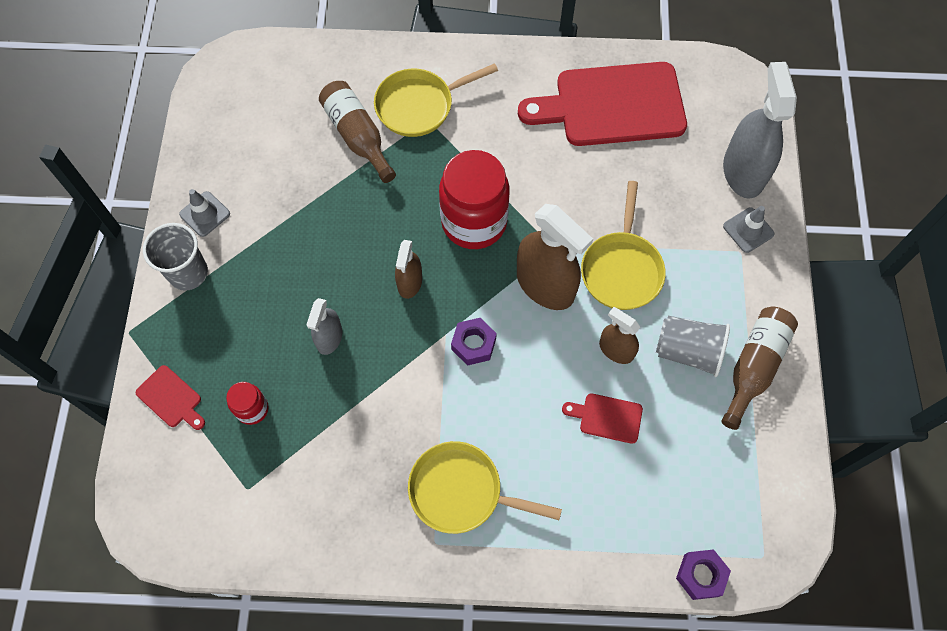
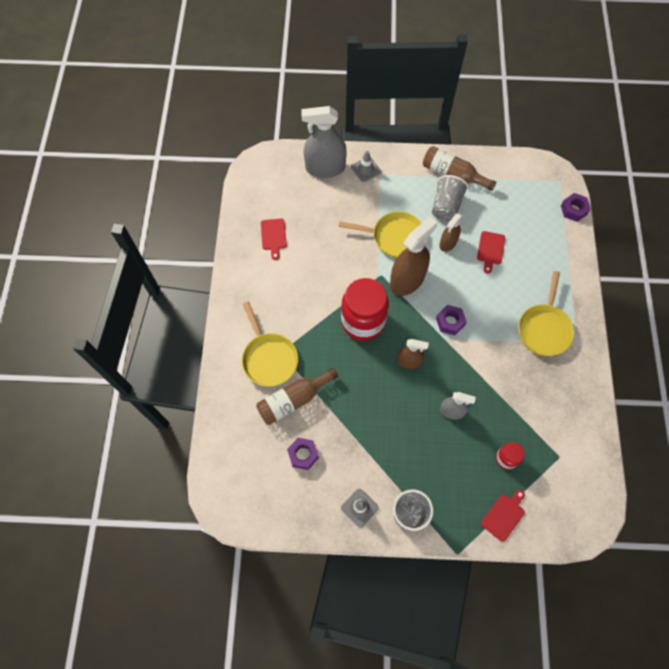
camera: 90 degrees left, 0 degrees up
(282, 148) = (303, 454): none -> purple nut
(612, 105) = (273, 236): red cutting board -> red cutting board, size x0.42

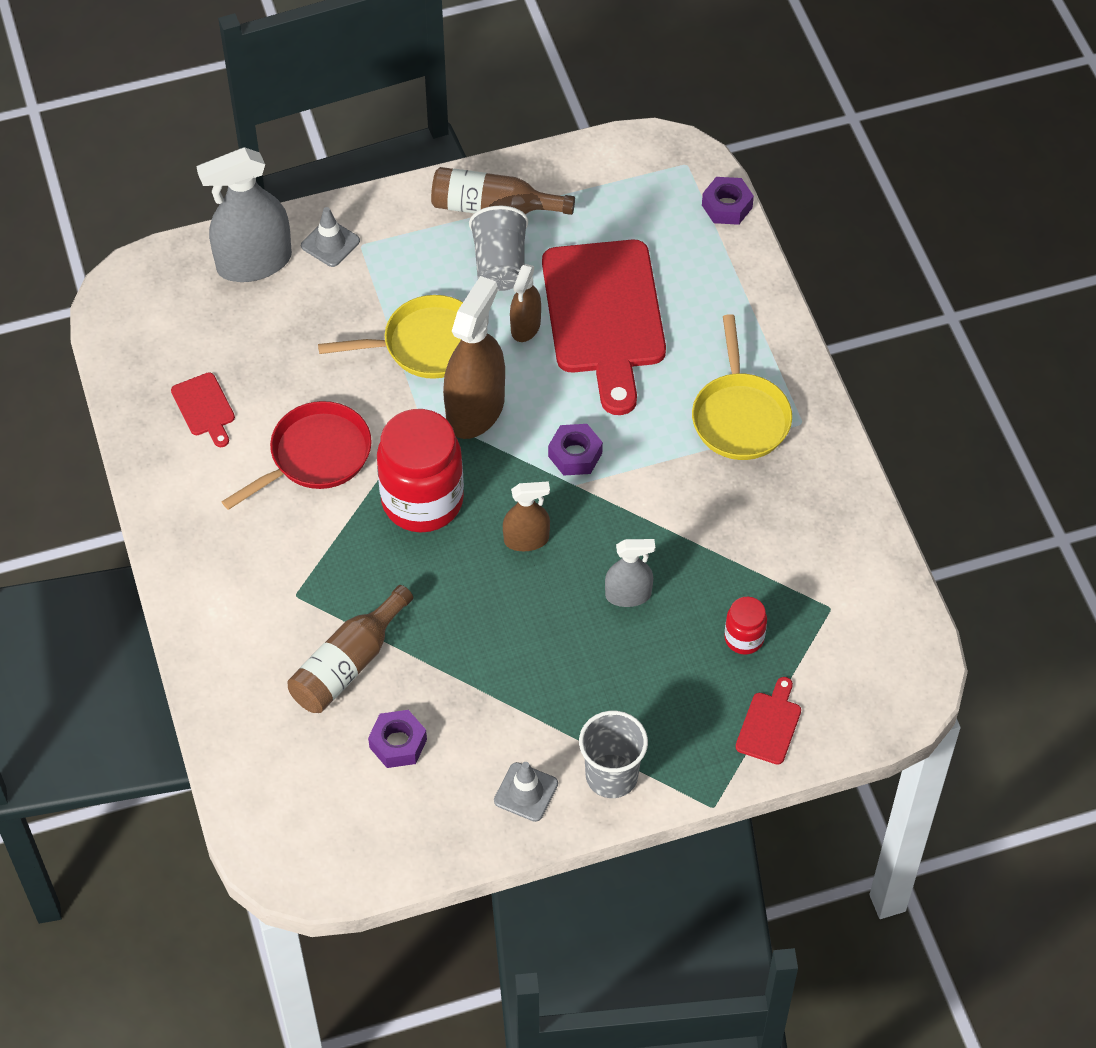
camera: 20 degrees left, 10 degrees down
(269, 358) = (277, 611): yellow pan -> none
(318, 279) = (315, 456): none -> red pan
(490, 250) = (604, 315): red cutting board -> red cutting board, size x2.40

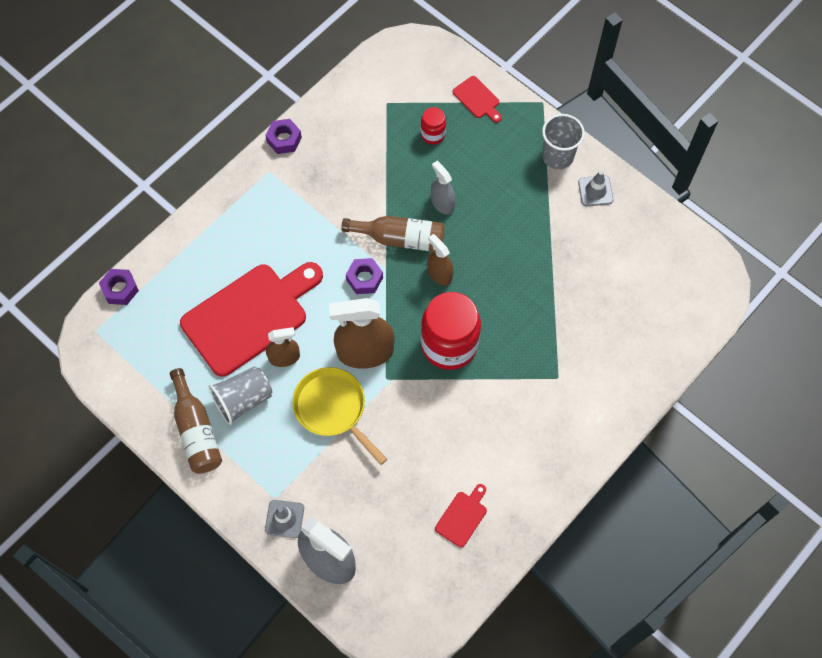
camera: 120 degrees left, 10 degrees up
(315, 456) = (456, 425): red pan -> none
(348, 664) = (582, 322): brown bottle -> brown bottle (400, 238)
(398, 743) = (611, 268): purple nut -> purple nut (284, 139)
(740, 416) = (283, 205): yellow pan -> none
(769, 725) = (477, 99): red cutting board -> red cutting board turned 120 degrees counterclockwise

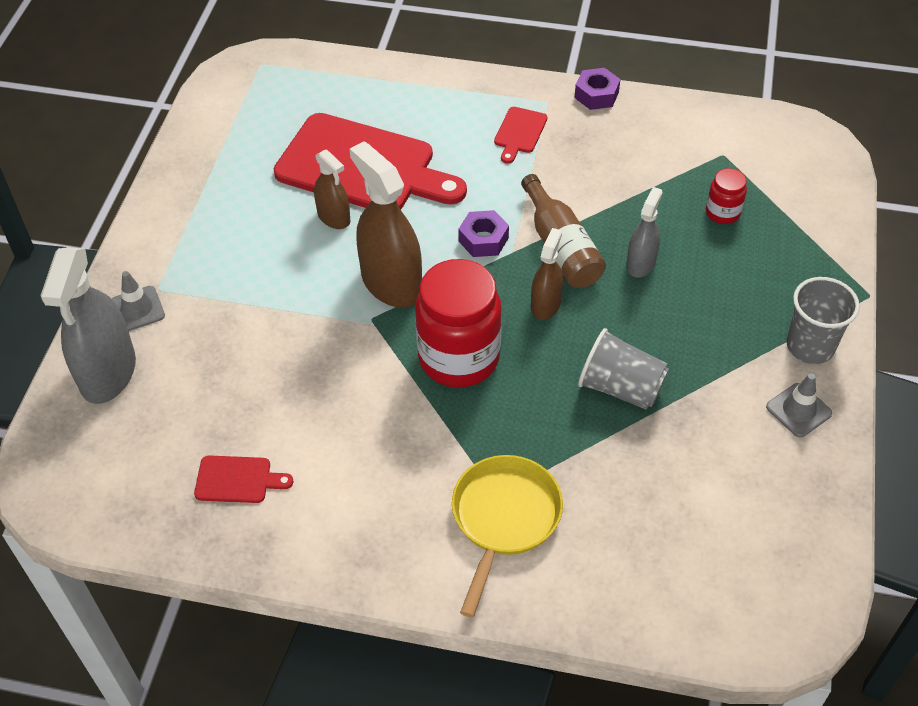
camera: 60 degrees right, 15 degrees down
(120, 289) = (319, 59): purple nut -> none
(196, 431) = (198, 188): brown bottle -> none
(243, 399) = (260, 208): grey cup -> grey cup (620, 388)
(333, 409) = (300, 288): yellow pan -> yellow pan (504, 518)
(477, 99) = (810, 231): red cutting board -> red cutting board (519, 133)

